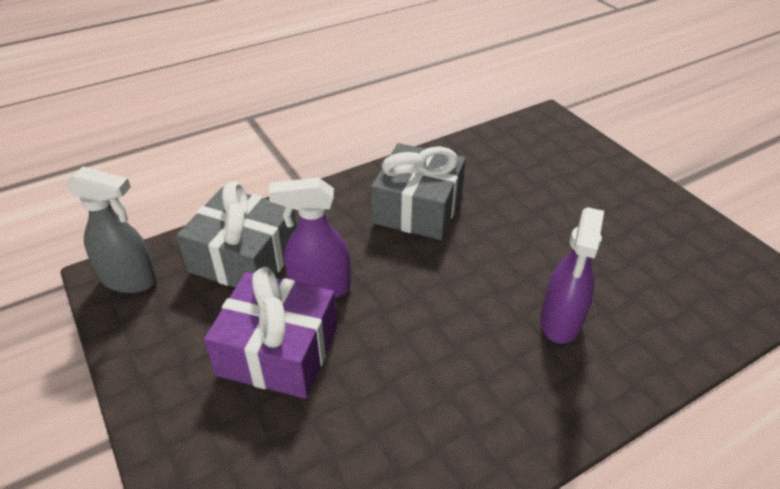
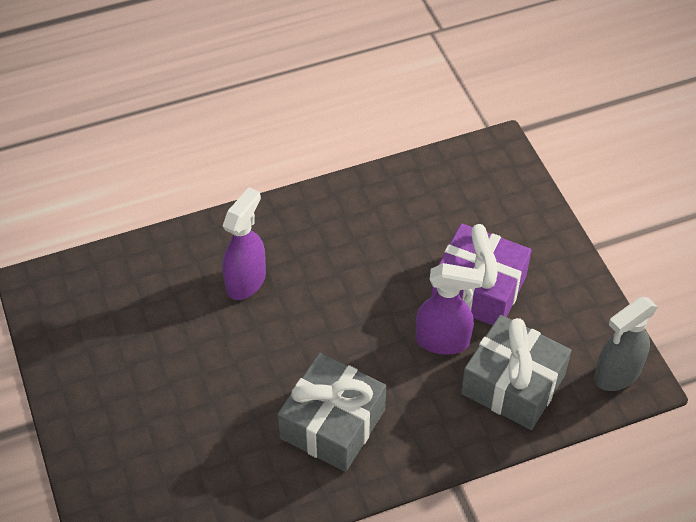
camera: 170 degrees left, 10 degrees up
(130, 280) = (616, 374): grey spray bottle -> grey spray bottle turned 60 degrees counterclockwise

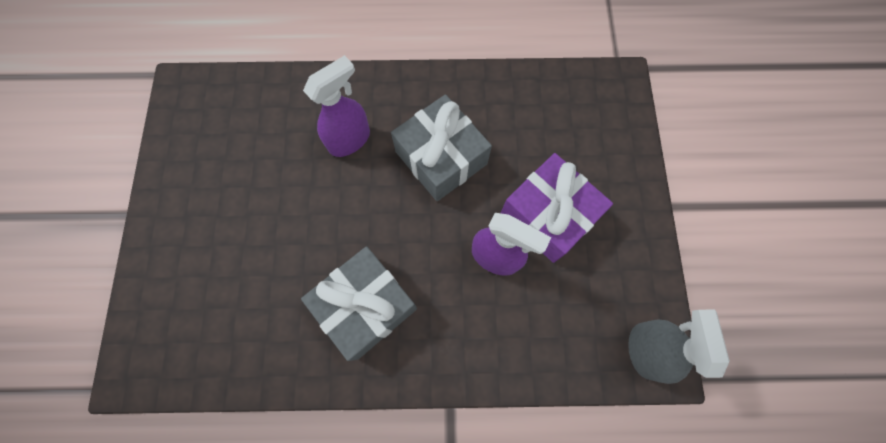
camera: 20 degrees right, 20 degrees up
(513, 384) = (542, 325): grey gift -> grey gift (441, 158)
(616, 374) = (644, 349): grey spray bottle -> grey spray bottle turned 105 degrees clockwise

